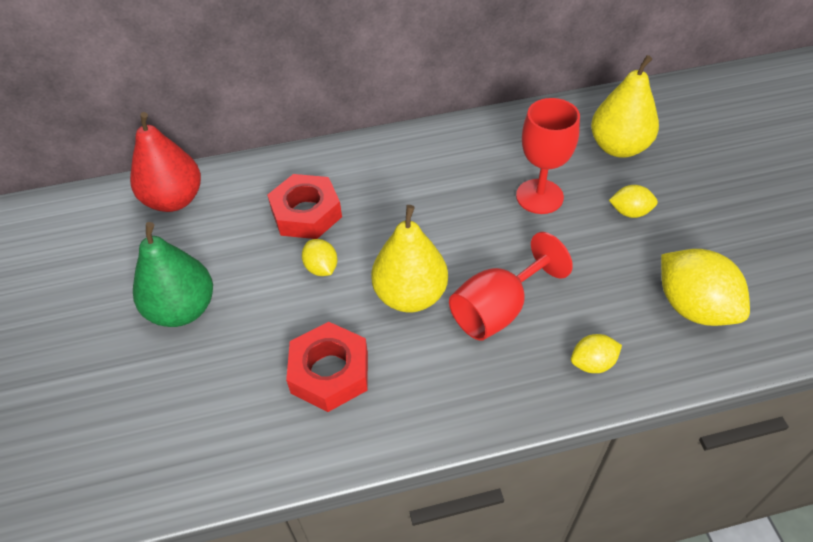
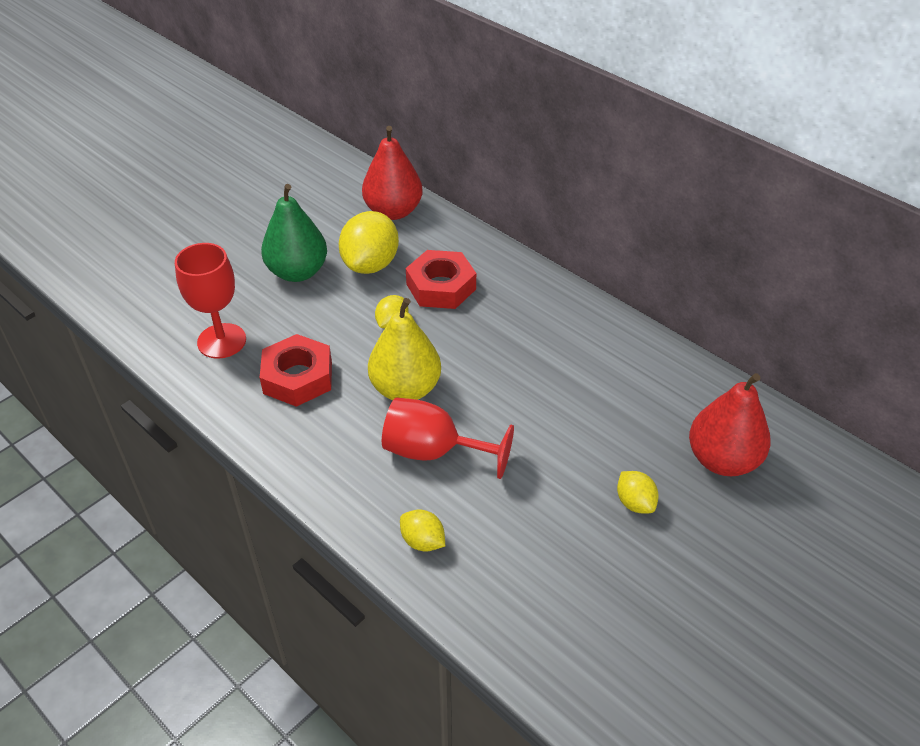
camera: 55 degrees right, 5 degrees down
(539, 196) = (594, 425): red goblet -> red goblet (221, 341)
(618, 147) = (722, 460): yellow pear -> red pear
(693, 307) = (548, 598): yellow lemon -> yellow lemon (371, 264)

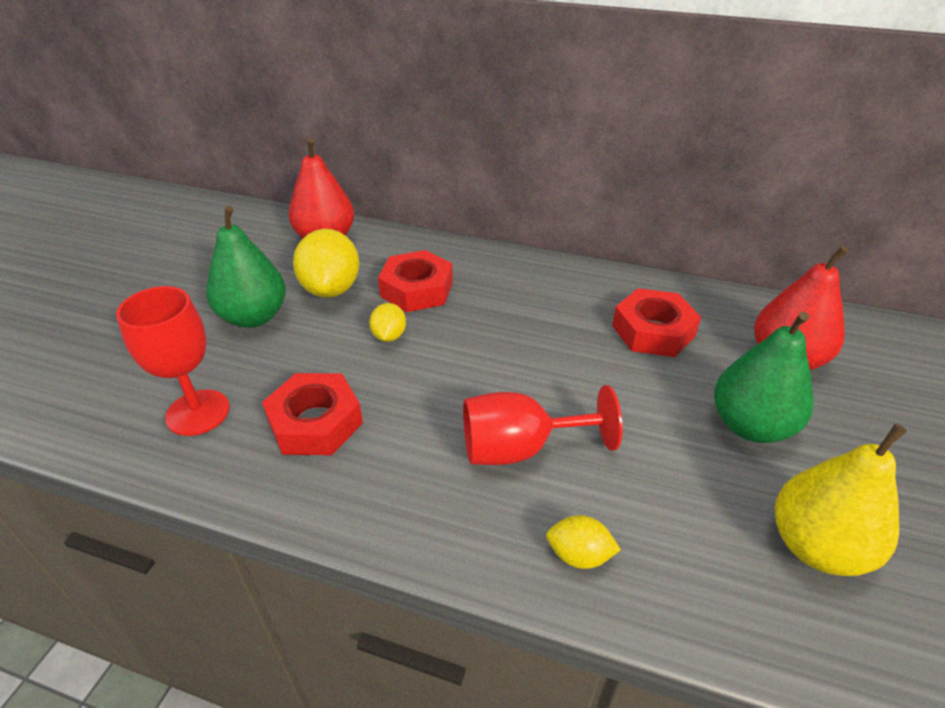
camera: 25 degrees left, 5 degrees down
(405, 389) = (445, 394): yellow pear -> yellow pear (817, 546)
(620, 393) = (653, 331): none -> red nut
(635, 503) = (750, 426): yellow lemon -> green pear

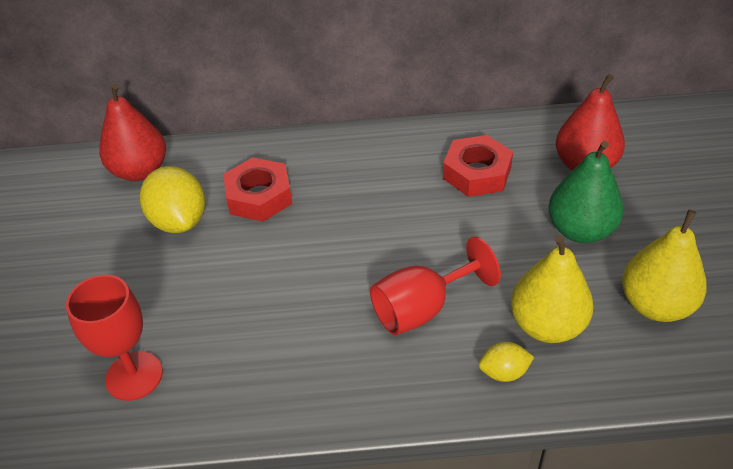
camera: 20 degrees left, 5 degrees up
(254, 317) = (123, 272): green pear -> none
(315, 422) = (244, 347): red nut -> none
(389, 336) = (261, 249): yellow lemon -> none
(659, 519) = (547, 325): none -> yellow pear

